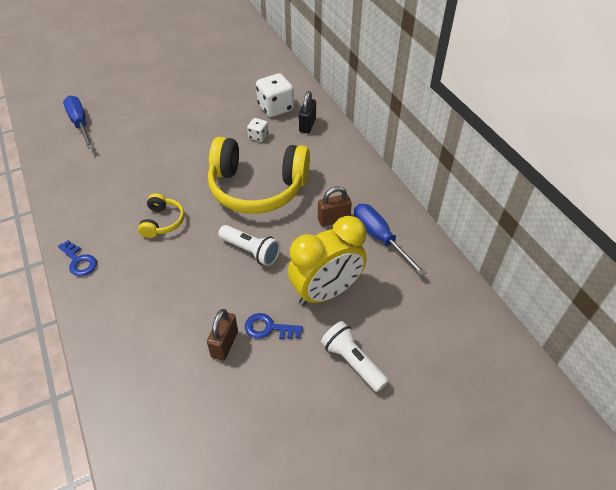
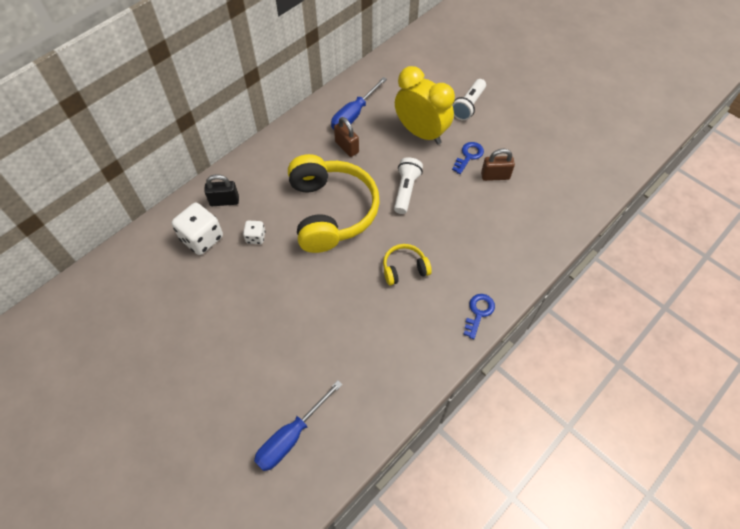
camera: 110 degrees left, 10 degrees up
(268, 328) = (468, 156): blue key -> blue key turned 135 degrees counterclockwise

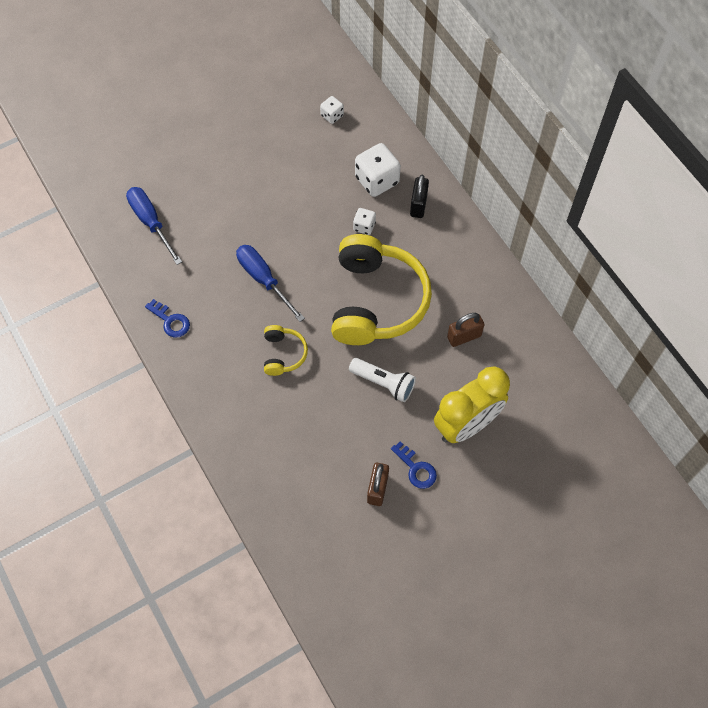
camera: 105 degrees right, 5 degrees up
(126, 294) = (332, 115): none -> white dice
(331, 212) = (376, 301): yellow headphones -> yellow headphones turned 90 degrees counterclockwise
(354, 115) = (514, 356): blue screwdriver -> blue screwdriver (264, 280)
(468, 106) = (500, 496): white flashlight -> none
(478, 312) = (210, 409): blue key -> blue key (170, 321)

